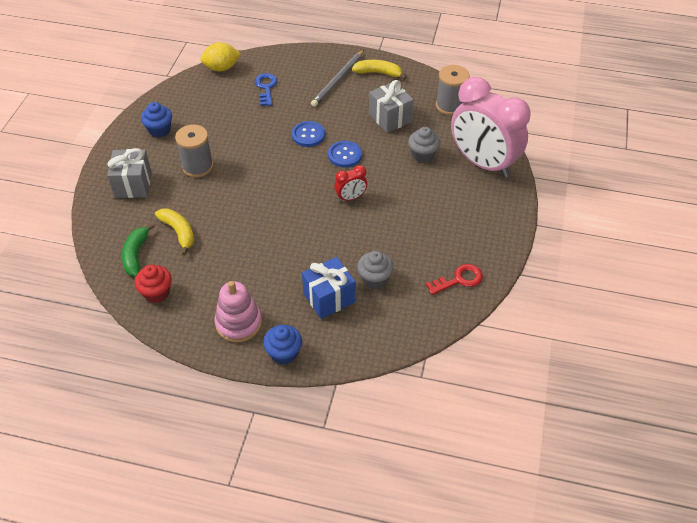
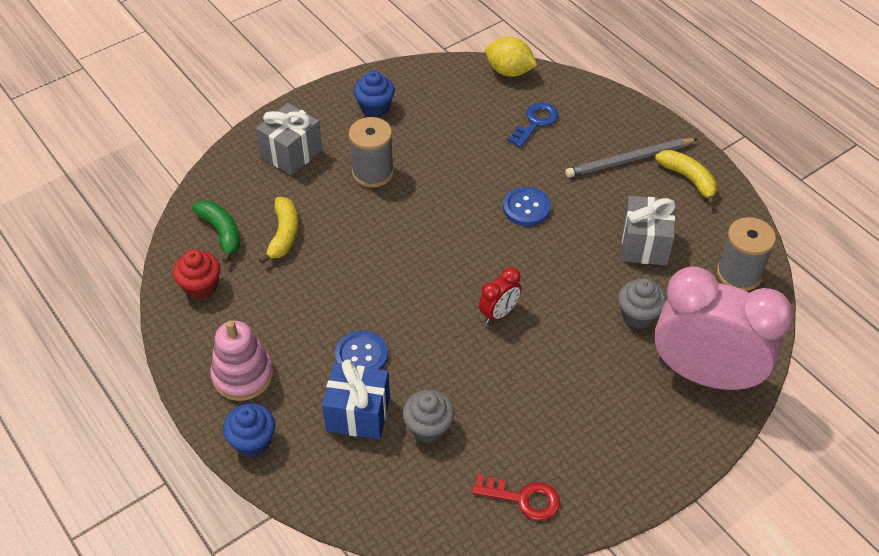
camera: 40 degrees right, 0 degrees up
(136, 255) = (221, 232): green banana -> green banana turned 105 degrees clockwise
(345, 155) = (544, 258): blue button -> blue button (361, 355)
(350, 197) = (499, 313): red clock -> red clock turned 60 degrees counterclockwise
(483, 163) = (705, 374): pink clock -> pink clock turned 120 degrees clockwise

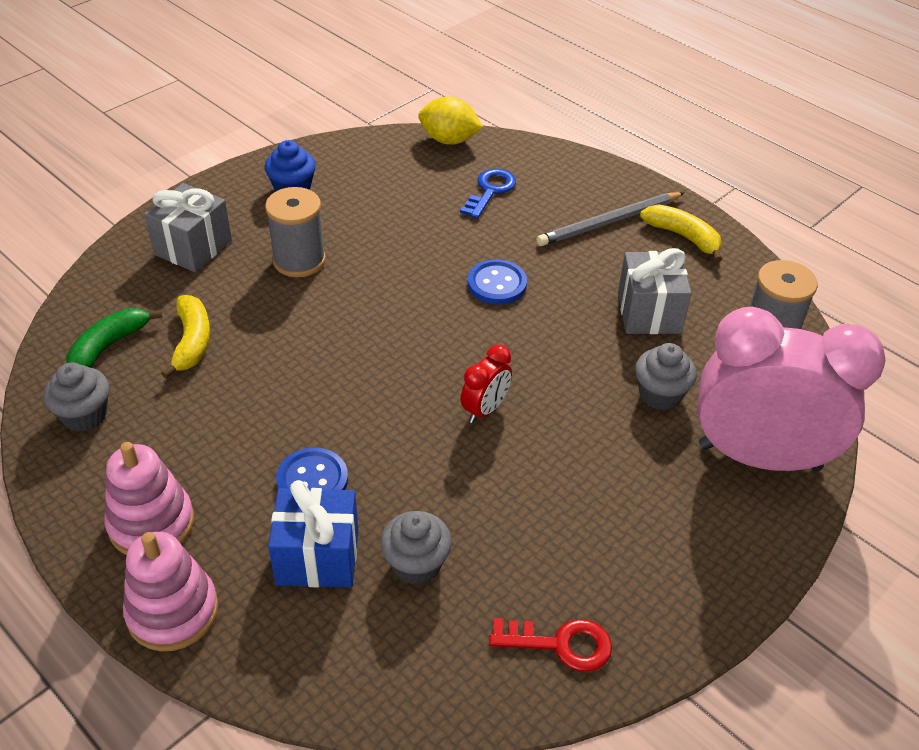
camera: 10 degrees left, 5 degrees down
(201, 287) = (85, 415): red cupcake -> grey cupcake
(221, 232) = (108, 347): green banana -> green banana turned 105 degrees counterclockwise
(253, 441) = (173, 611): blue cupcake -> pink stacking toy

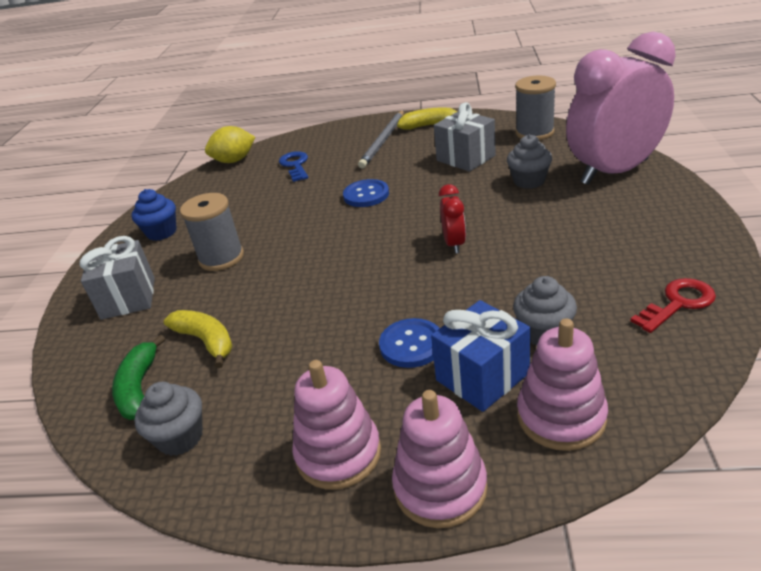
camera: 35 degrees left, 10 degrees down
(318, 643) = (561, 416): none -> pink stacking toy

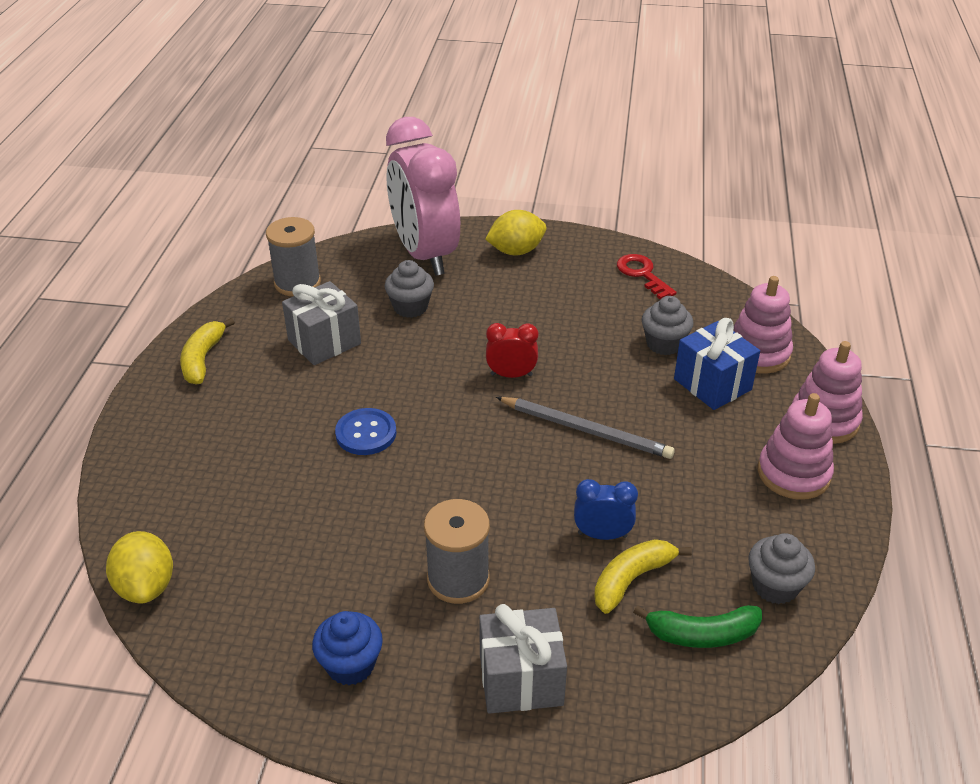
camera: 90 degrees left, 5 degrees up
(257, 319) = (602, 535): none -> blue clock
(295, 165) = (224, 504): blue key -> none
(383, 141) = (215, 407): grey pencil -> grey pencil (586, 430)
(411, 345) = (666, 420): blue button -> none
(658, 215) = (516, 251): none -> yellow lemon

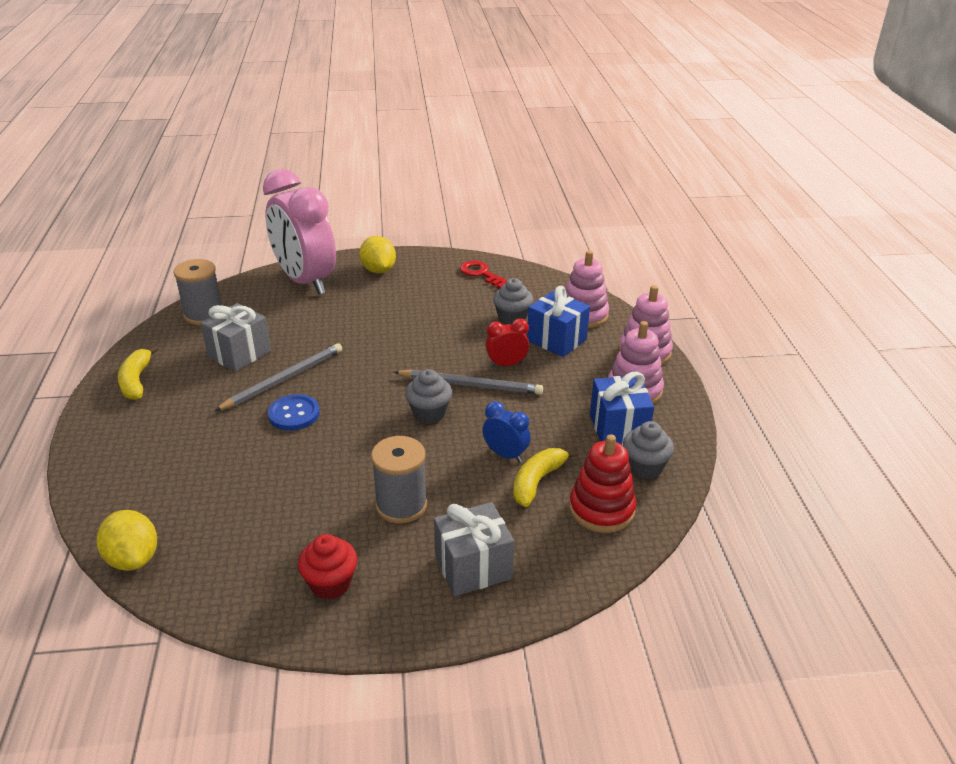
camera: 15 degrees left, 5 degrees down
(350, 665) = (330, 584): blue cupcake -> red cupcake
(366, 384) = (284, 379): none -> grey pencil
(410, 307) = (304, 320): grey cupcake -> grey cupcake (429, 413)
(511, 375) = (400, 355): red clock -> red clock (506, 364)
(516, 251) = (378, 270): yellow lemon -> yellow lemon turned 75 degrees counterclockwise
(602, 535) = (505, 454): blue clock -> blue clock turned 45 degrees clockwise
(702, 634) = (601, 509): green banana -> red stacking toy
(756, 524) = (618, 428): none -> blue gift

